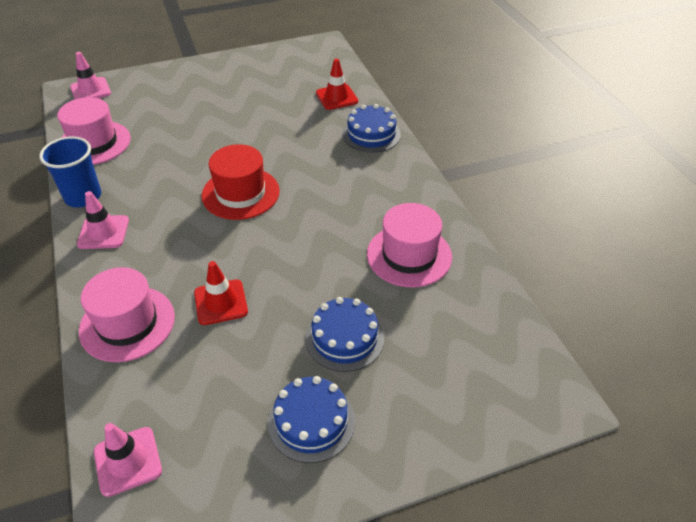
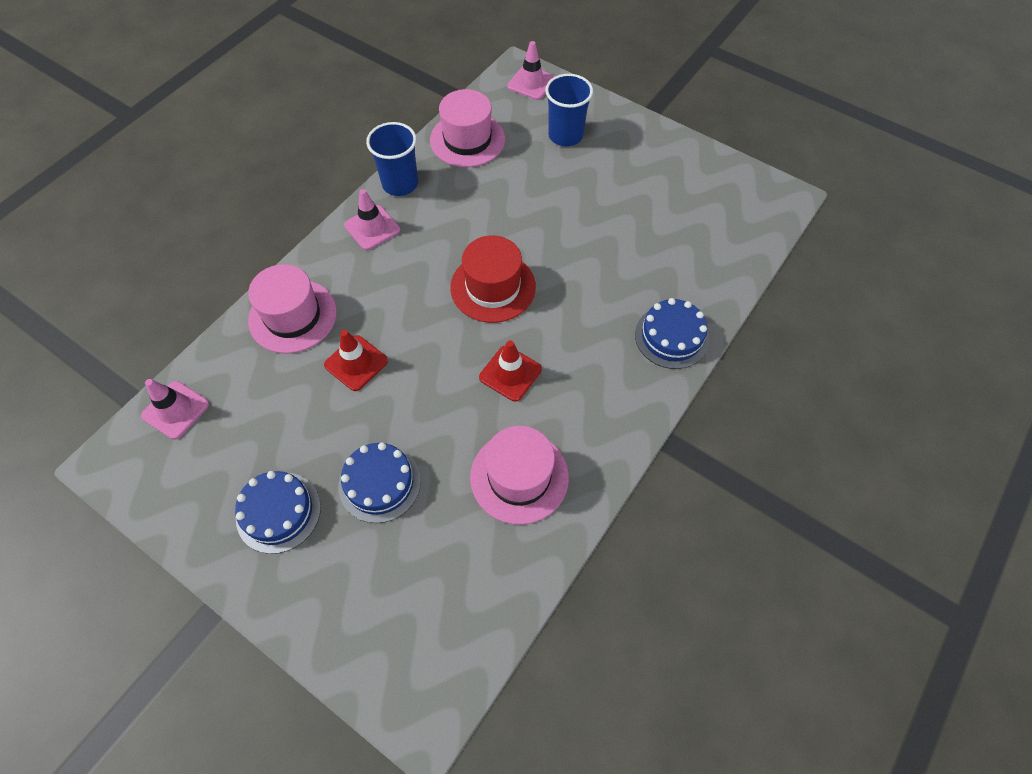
camera: 55 degrees right, 15 degrees up
(158, 98) = (565, 135): none -> blue cup
(336, 97) = (704, 268): red traffic cone -> red traffic cone (510, 373)

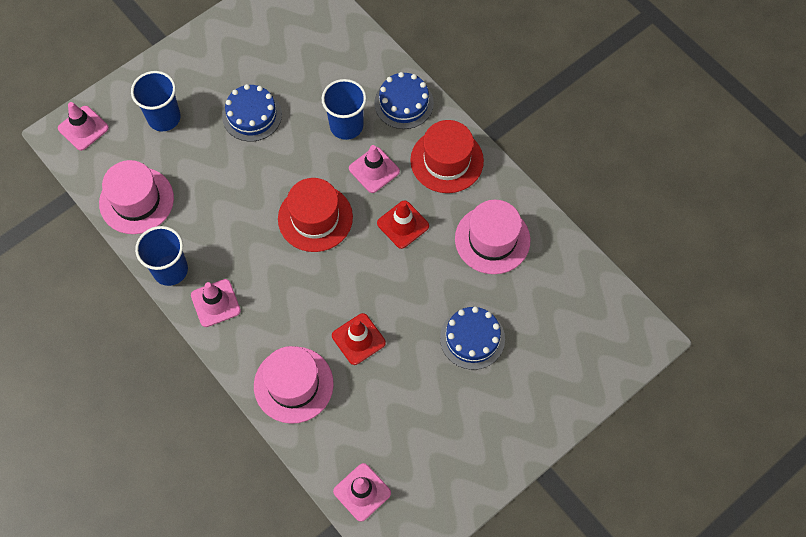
camera: 75 degrees left, 5 degrees up
(278, 512) = (477, 416): blue cake -> blue cake (252, 115)
(571, 328) = (374, 170): none -> pink traffic cone
(611, 400) = (447, 160): none -> red hat
(618, 288) = (346, 126): none -> blue cup

